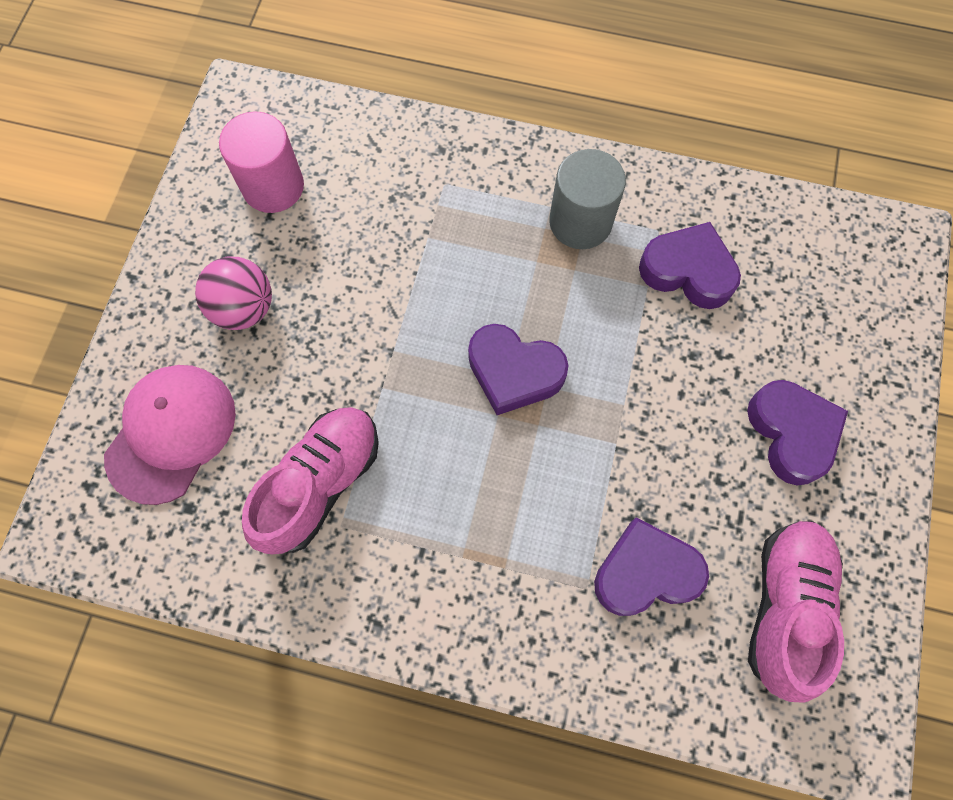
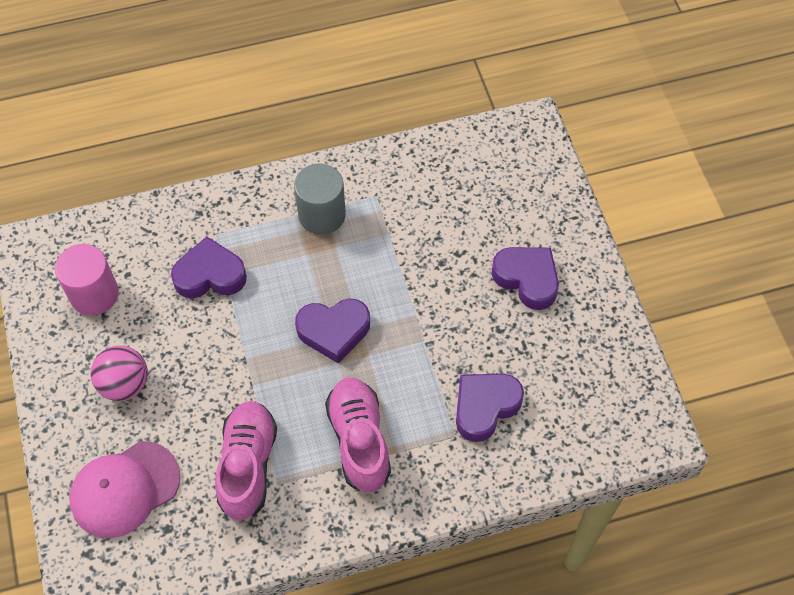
camera: 30 degrees left, 10 degrees down
(171, 433) = (124, 489): pink cap -> pink cap turned 120 degrees counterclockwise
(688, 271) = (409, 212): purple heart -> purple heart (210, 275)
(784, 606) = (577, 382): pink shoe -> pink shoe (359, 440)

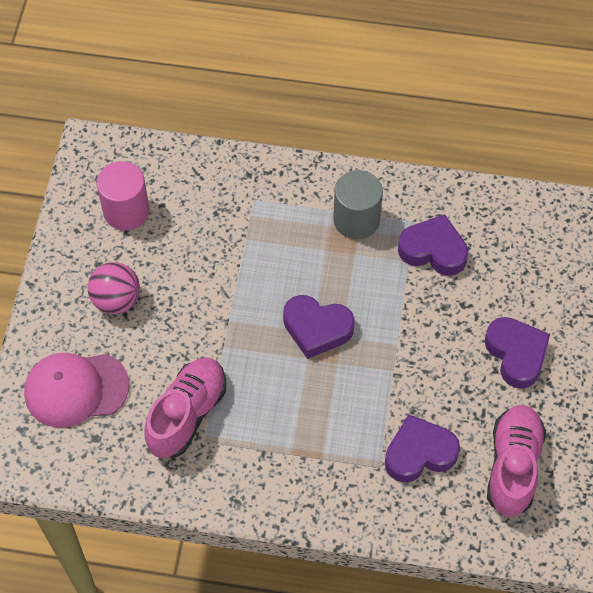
camera: 25 degrees right, 0 degrees up
(210, 275) = (232, 234): purple heart -> purple heart (433, 250)
(359, 440) = (293, 434): pink shoe -> pink shoe (513, 466)

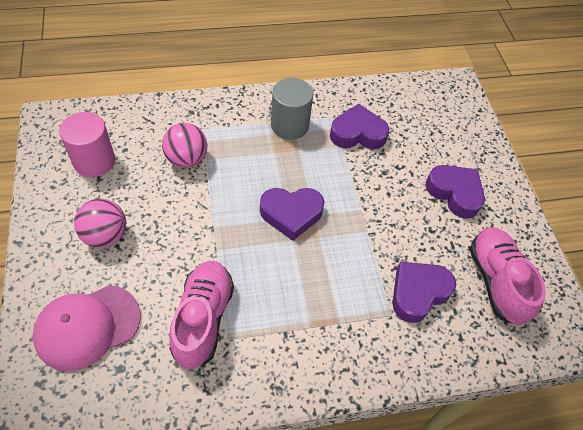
camera: 25 degrees left, 5 degrees down
(225, 233) = (186, 159): none -> pink ball

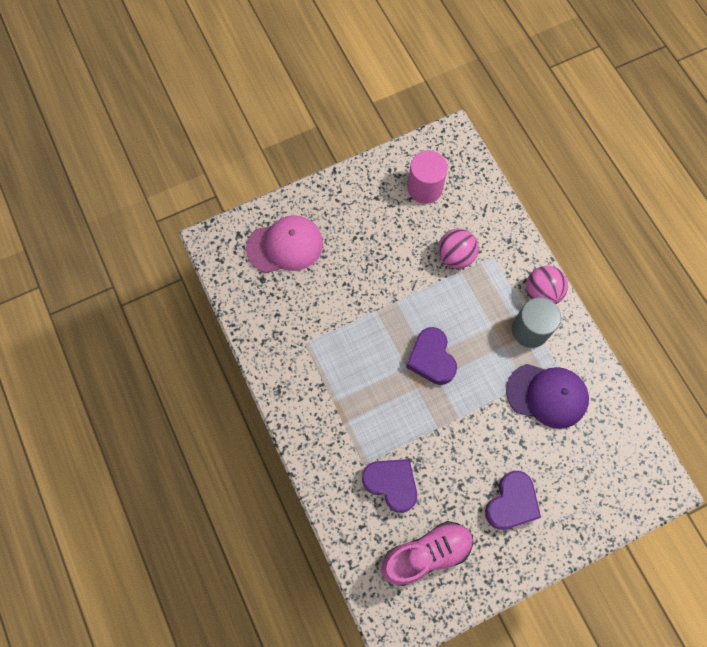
camera: 80 degrees right, 15 degrees up
(87, 327) = (285, 246): pink cap -> pink cap turned 120 degrees clockwise
(105, 235) = (360, 226): pink ball -> pink ball (541, 292)
(203, 319) = (315, 321): pink shoe -> none
(357, 133) = (547, 395): purple heart -> purple cap

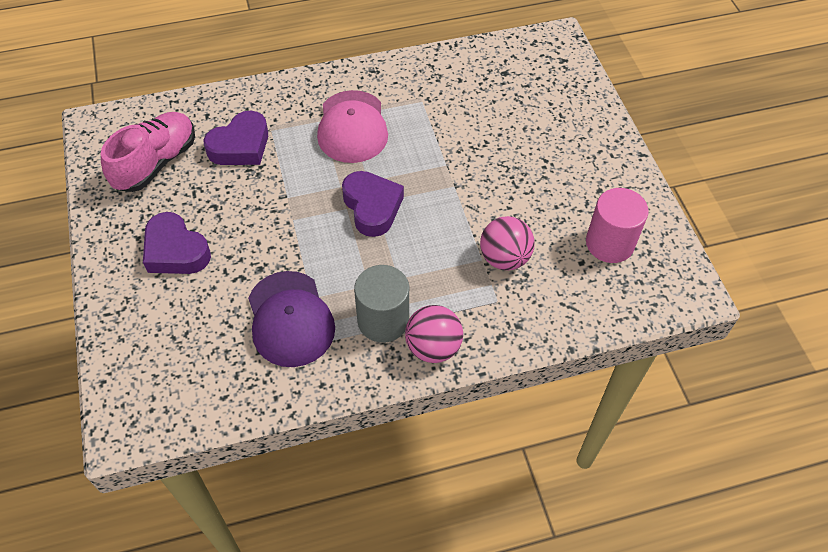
camera: 100 degrees right, 15 degrees down
(285, 246) = (543, 96): pink cap -> pink cap (352, 127)
(426, 553) = (156, 163): pink shoe -> pink shoe turned 135 degrees counterclockwise
(431, 359) = (372, 207): purple heart -> purple heart turned 75 degrees clockwise
(547, 395) = (290, 319): purple cap -> purple cap turned 45 degrees counterclockwise

